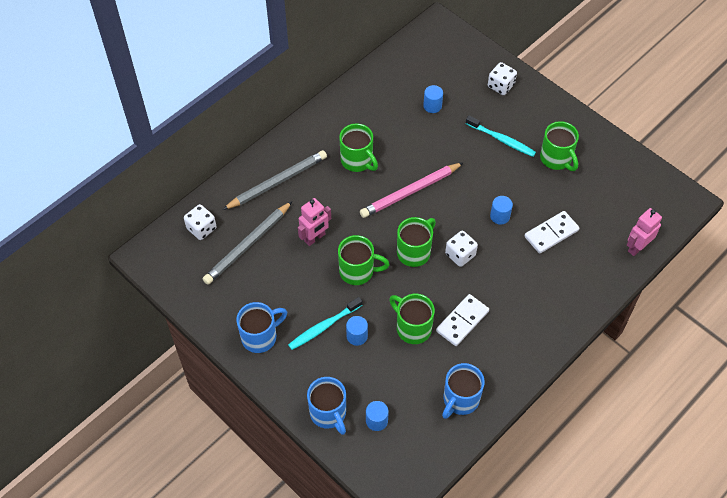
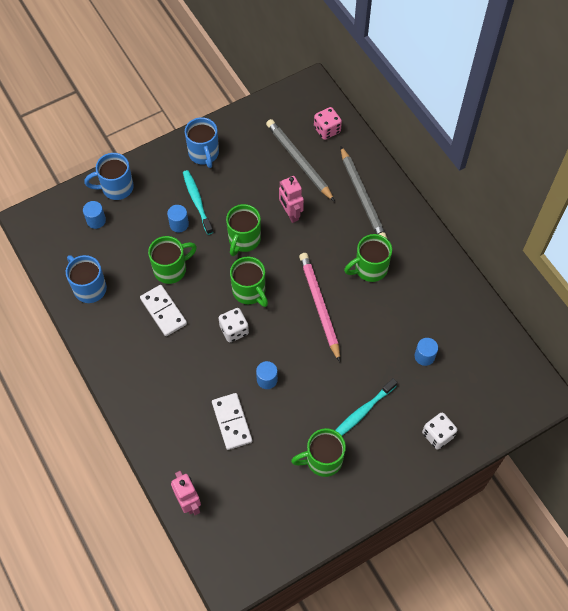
camera: 105 degrees right, 5 degrees up
(201, 228) = (327, 130): white dice -> pink dice

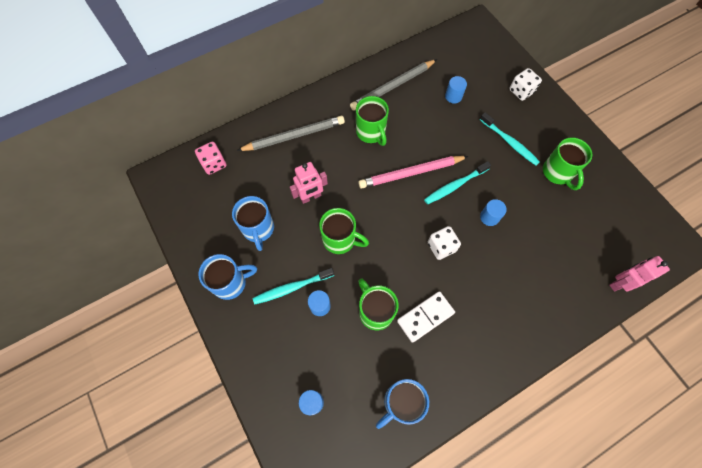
camera: 90 degrees left, 5 degrees up
(116, 188) = (269, 381): blue mug -> blue mug (258, 229)
(231, 422) = (535, 247): white domino -> none
(250, 292) = (398, 233): green mug -> none
(299, 161) = (249, 189): grey pencil -> grey pencil (392, 87)
(305, 348) = (455, 185): none -> turquoise toothbrush

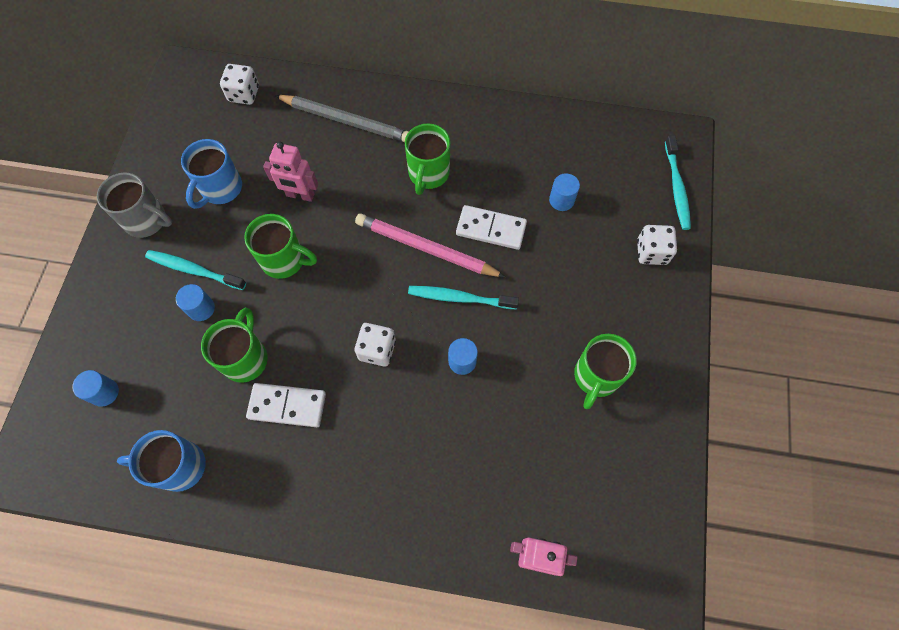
camera: 40 degrees right, 0 degrees up
(214, 164) = (244, 94): pink dice -> white dice
(231, 283) = (147, 221): blue mug -> grey mug
(340, 240) = (285, 260): green mug -> green mug turned 45 degrees counterclockwise
(392, 87) = (502, 141): grey pencil -> none
(433, 137) = (491, 229): none -> white domino
(509, 142) = (574, 299): turquoise toothbrush -> turquoise toothbrush (676, 187)

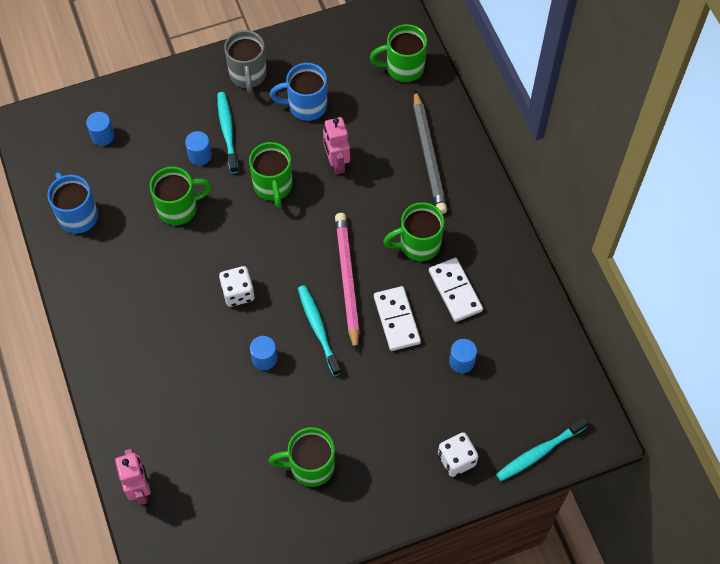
camera: 60 degrees right, 5 degrees down
(244, 94) = (403, 68): white dice -> green mug
(287, 405) = (159, 257): white domino -> white domino (455, 291)

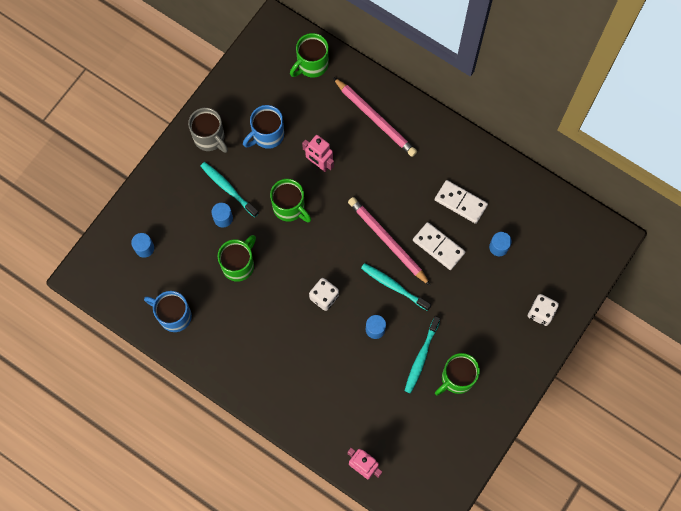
camera: 35 degrees left, 10 degrees up
(418, 245) = (414, 186): green mug -> none
(429, 155) = (375, 119): grey pencil -> pink pencil
(539, 452) = (586, 274): turquoise toothbrush -> turquoise toothbrush (421, 357)

